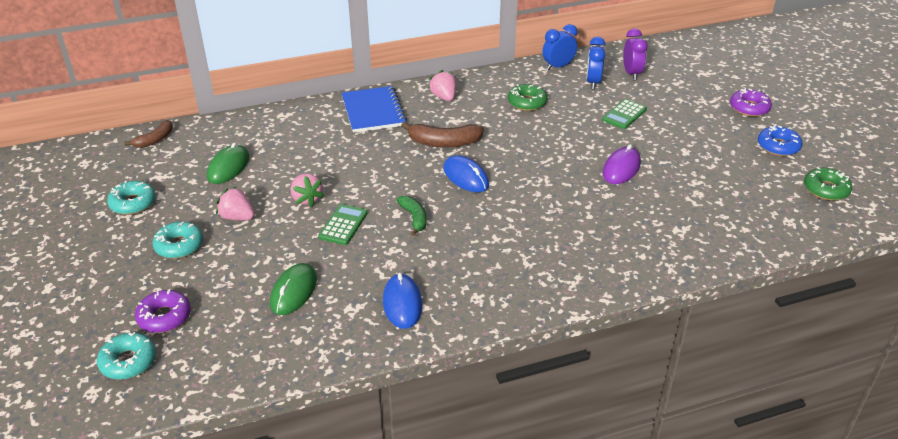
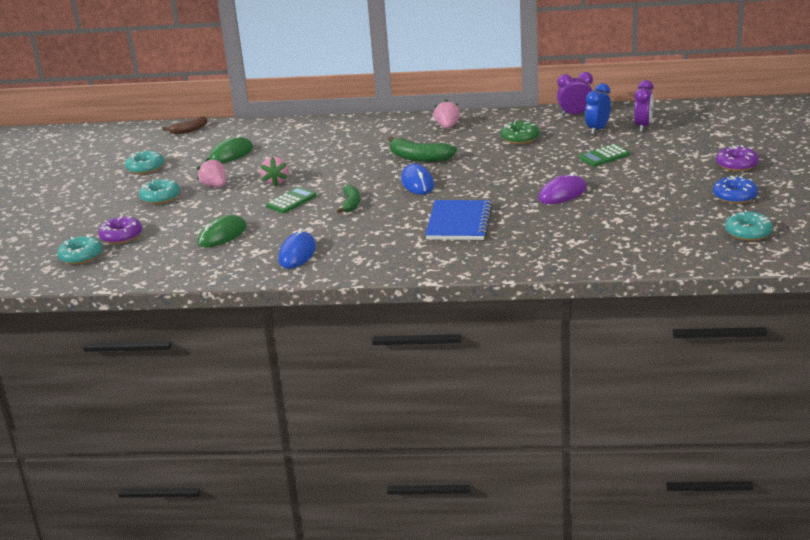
camera: 25 degrees right, 10 degrees down
(373, 111) = (377, 130): blue notebook -> blue notebook (459, 223)
(444, 142) = (419, 158): brown banana -> green banana
(558, 67) = (575, 114): blue clock -> purple clock
(826, 189) = (748, 232): green donut -> turquoise donut

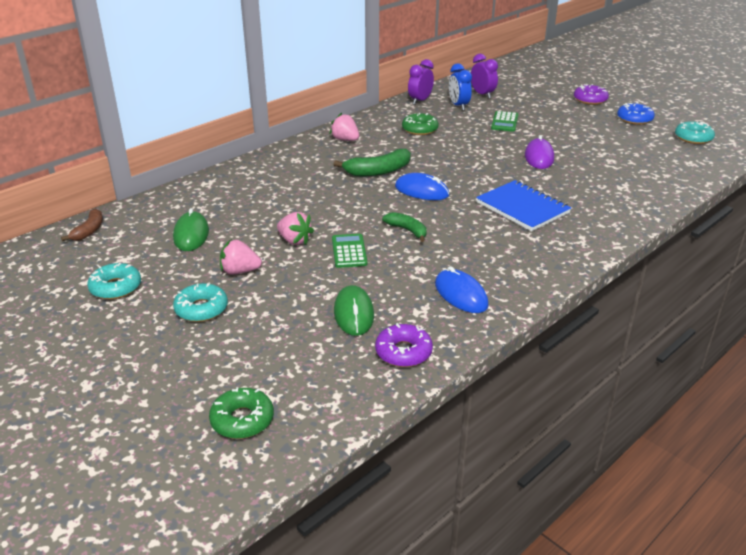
camera: 50 degrees left, 5 degrees up
(81, 256) = (242, 420): turquoise donut -> green donut
(121, 236) = (244, 371): purple donut -> purple donut (403, 352)

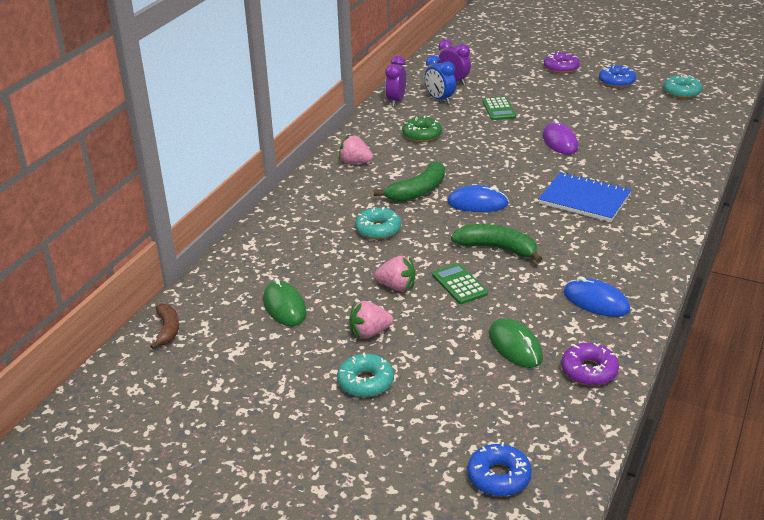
camera: 20 degrees left, 0 degrees up
(116, 287) = (256, 384): turquoise donut -> turquoise donut (378, 229)
(242, 420) = (499, 477): green donut -> blue donut
(407, 230) = (497, 249): green banana -> green banana, size x1.56

